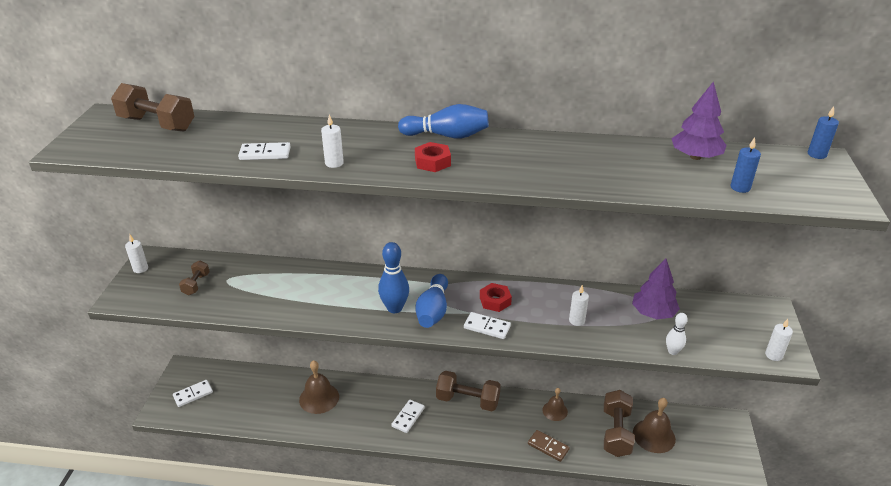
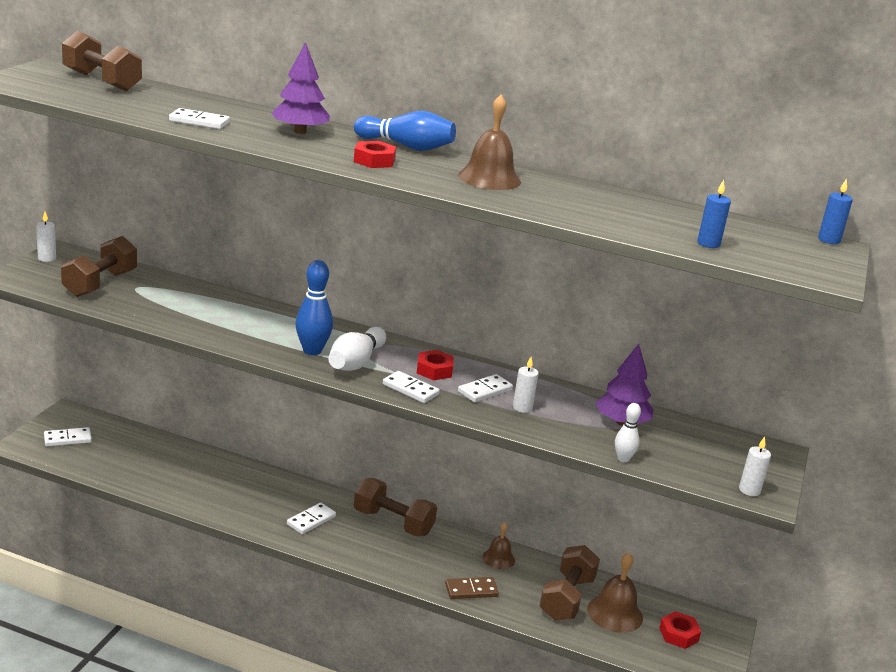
camera: 10 degrees right, 10 degrees down
(196, 284) = (100, 284): brown dumbbell -> brown dumbbell, size x1.86
(319, 398) = (213, 477): brown bell -> brown bell (489, 178)
(334, 163) = (267, 141): white candle -> none
(433, 311) = (355, 362): blue bowling pin -> white bowling pin
(542, 311) = (485, 391): none -> white domino
(548, 447) = (471, 590): brown domino -> brown domino turned 60 degrees counterclockwise
(695, 157) = (679, 214): purple tree -> purple tree (300, 131)
(703, 441) = (678, 634): none -> red nut

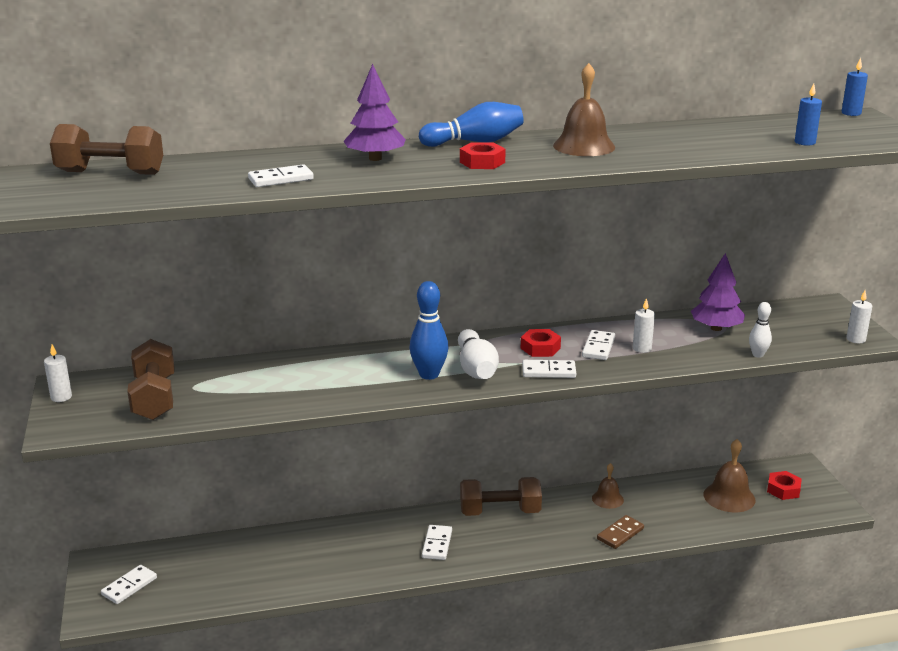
camera: 30 degrees left, 0 degrees up
(566, 598) = (687, 503): brown dumbbell -> none

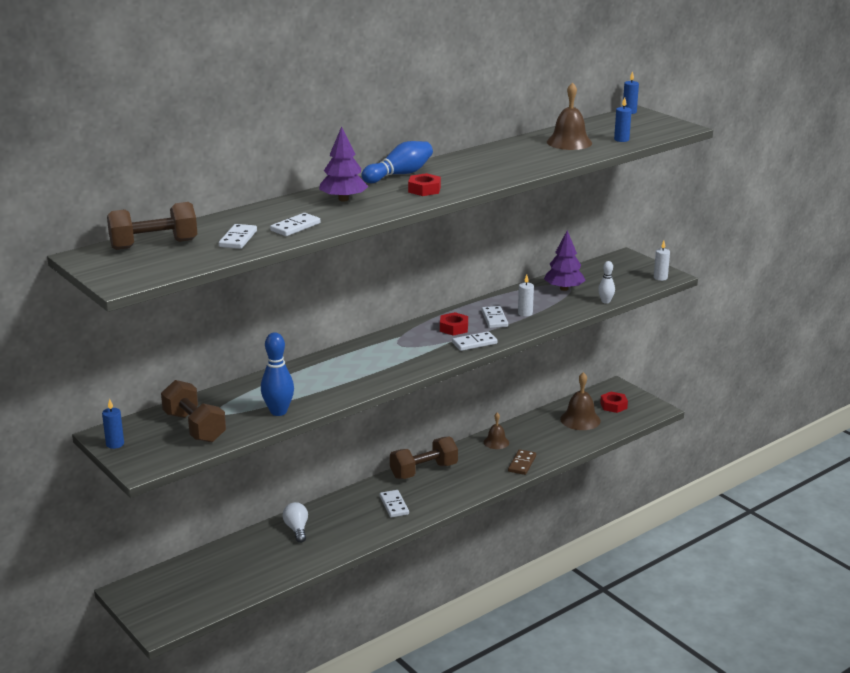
camera: 25 degrees left, 0 degrees up
(61, 397) = (115, 444): white candle -> blue candle
(129, 586) = (172, 600): white domino -> white domino (238, 239)
(314, 542) = (297, 529): none -> white light bulb
(429, 375) = (390, 364): blue bowling pin -> blue bowling pin (278, 412)
(476, 369) = (421, 352): white bowling pin -> none
(584, 146) = (480, 165): brown bell -> brown bell (569, 142)

